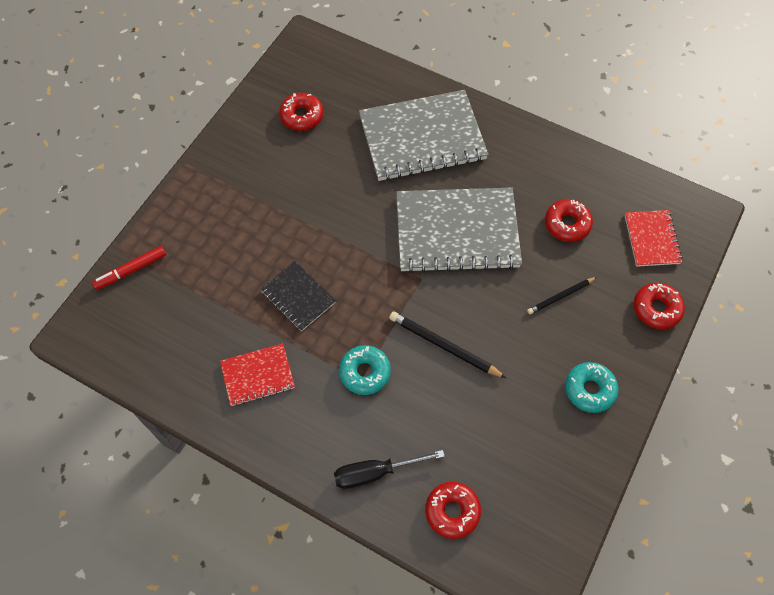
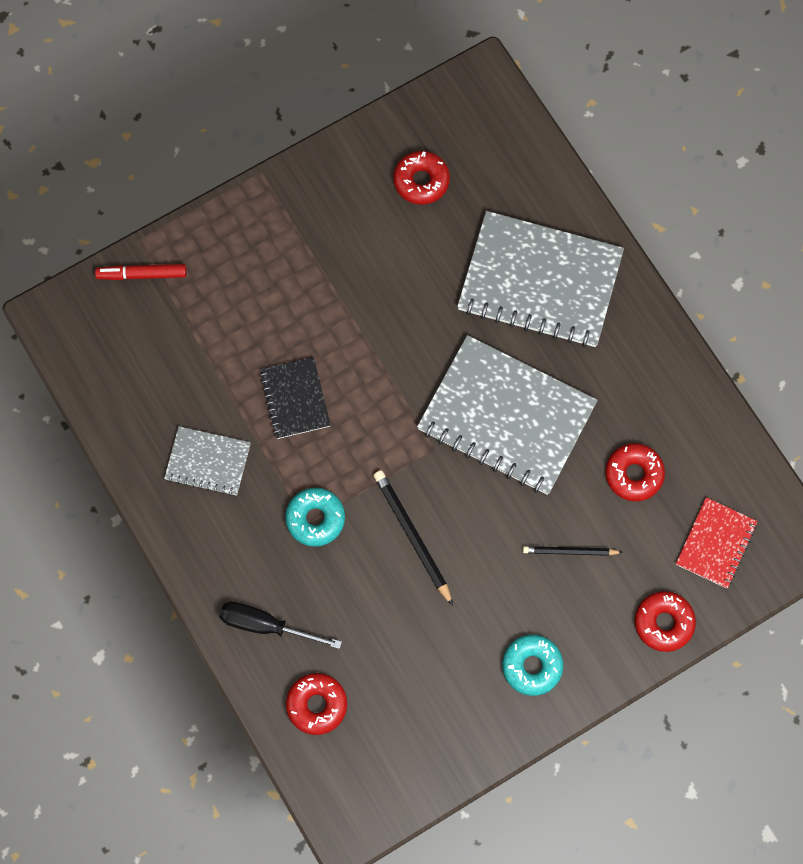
camera: 30 degrees right, 10 degrees up
(257, 375) = (208, 462): red notebook -> grey notebook

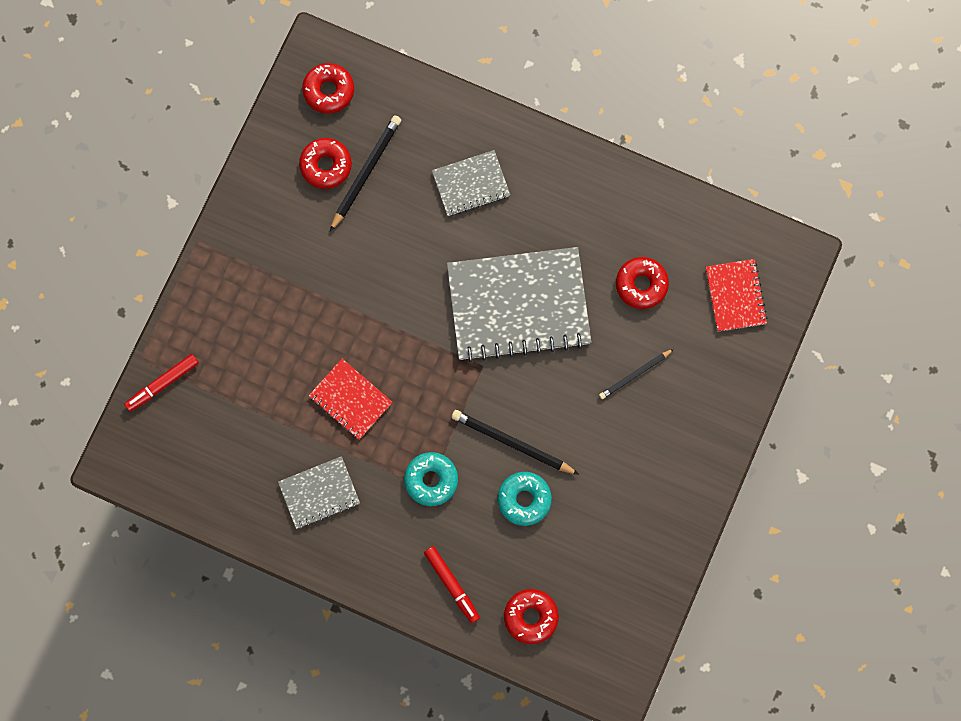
camera: 35 degrees left, 5 degrees up
(266, 625) = (452, 585): black screwdriver -> red marker
(295, 399) = (350, 399): black notebook -> red notebook
(452, 210) = (366, 172): none -> black pencil
(532, 666) = (666, 478): turquoise donut -> turquoise donut (524, 499)
(540, 281) = (471, 184): grey notebook -> grey notebook, size x0.51
(663, 623) = (738, 380): red donut -> red donut (329, 91)

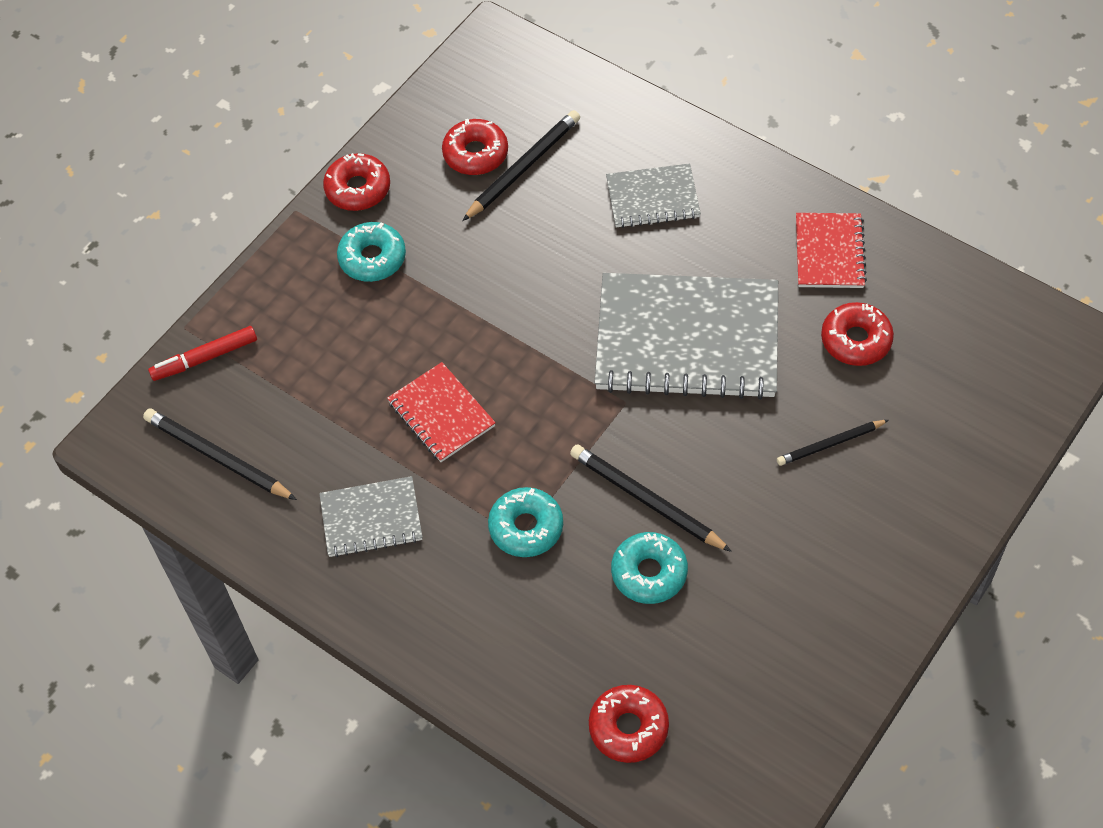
camera: 15 degrees right, 20 degrees down
(195, 464) = (218, 457): none -> black pencil
(268, 274) = (372, 258): none -> turquoise donut
(329, 91) = (498, 79): red donut -> red donut (358, 189)
(452, 585) = (525, 665): red marker -> none
(735, 296) = (982, 372): red notebook -> red notebook (829, 252)

